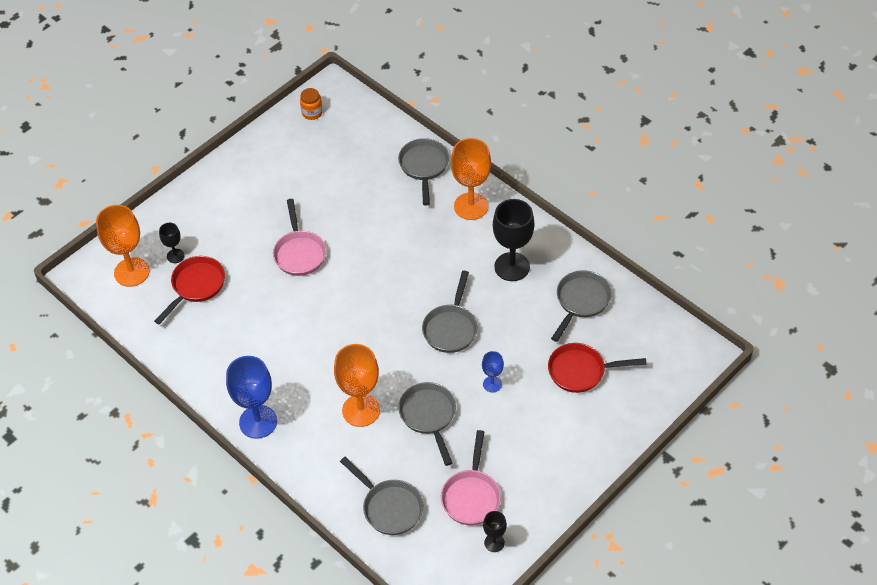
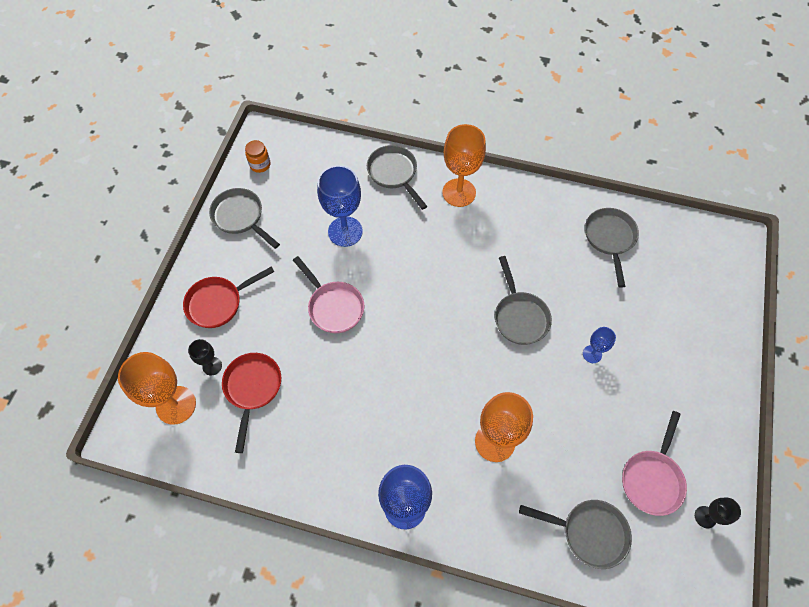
camera: 30 degrees left, 10 degrees up
(348, 198) = (345, 231): none -> blue goblet
(429, 416) = (560, 415): grey pan -> grey pan (241, 217)
(471, 496) = (652, 478): pink pan -> pink pan turned 45 degrees clockwise
(512, 267) = (531, 233): black goblet -> none
(581, 371) = (656, 304): red pan -> red pan (219, 303)

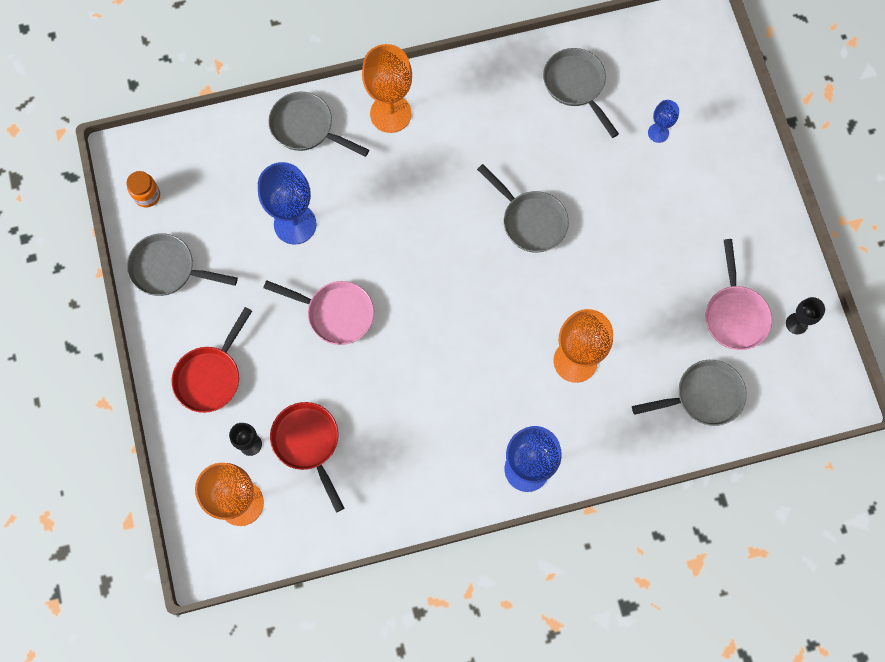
camera: 30 degrees left, 10 degrees up
(592, 354) = (621, 222): blue goblet -> blue goblet (658, 133)

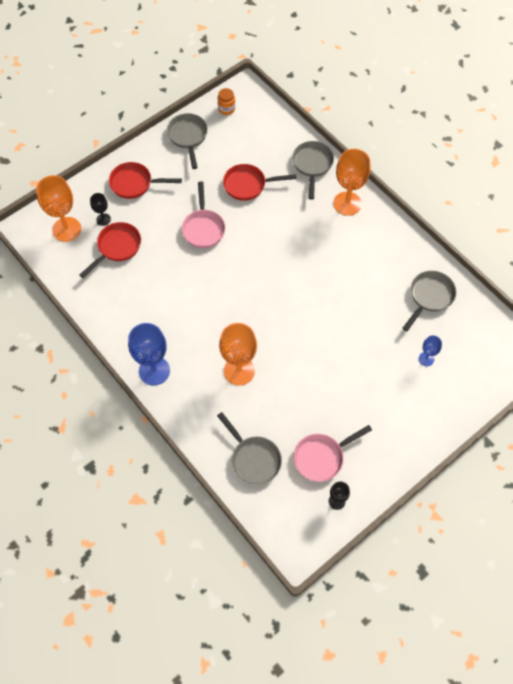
camera: 65 degrees right, 10 degrees down
(295, 224) = (248, 185): blue goblet -> red pan
(530, 221) = (320, 307): grey pan -> none

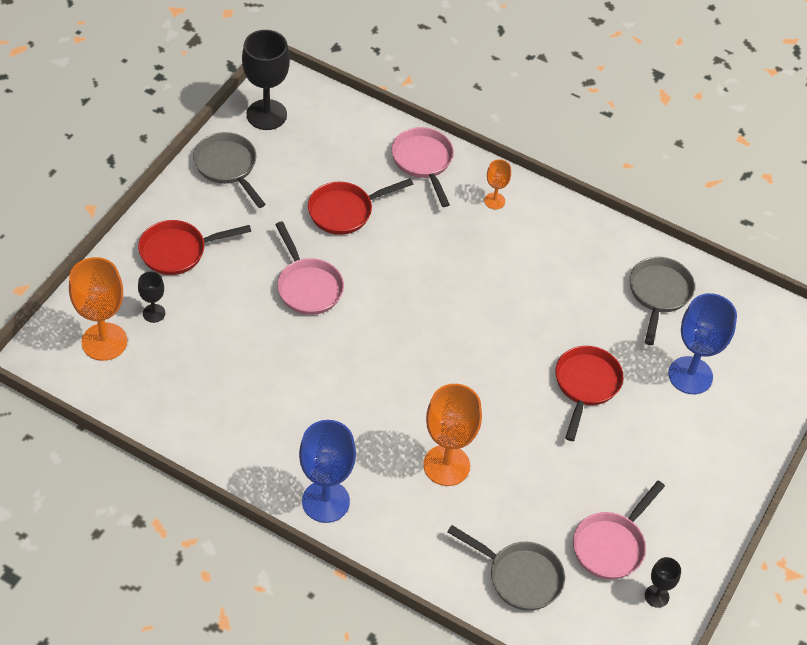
camera: 25 degrees left, 10 degrees down
(117, 247) = (192, 347): red pan -> red pan (586, 385)
(226, 109) = (266, 115): orange jar -> black goblet
(312, 165) = (423, 162): grey pan -> pink pan
(347, 203) = (494, 201): orange goblet -> orange goblet, size x0.51
(426, 359) = (690, 375): blue goblet -> blue goblet, size x1.97

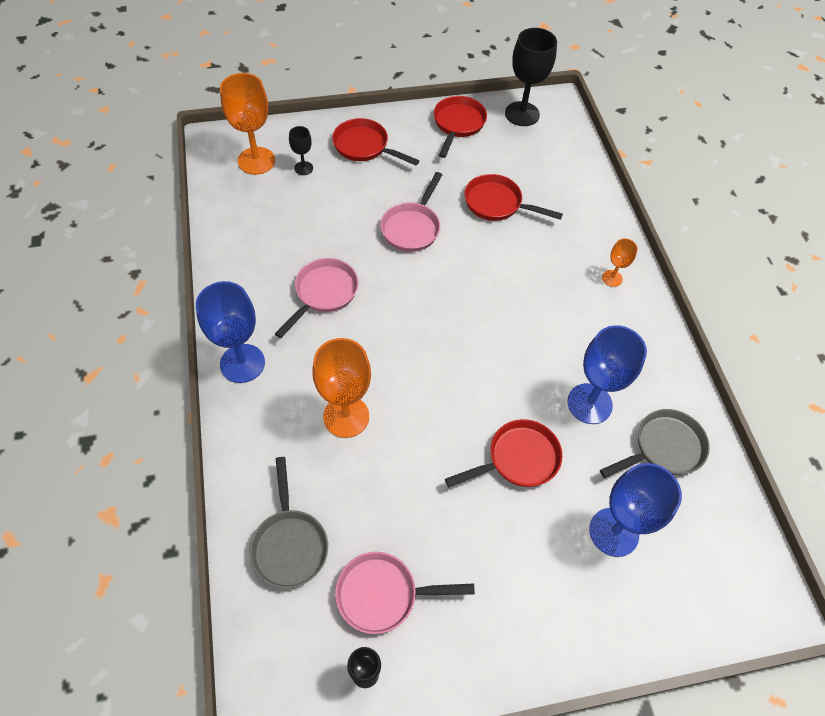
camera: 50 degrees right, 5 degrees up
(228, 167) = (458, 124): grey pan -> red pan
(423, 162) = (591, 216): pink pan -> pink pan (323, 293)
(584, 306) = (589, 403): none -> blue goblet

